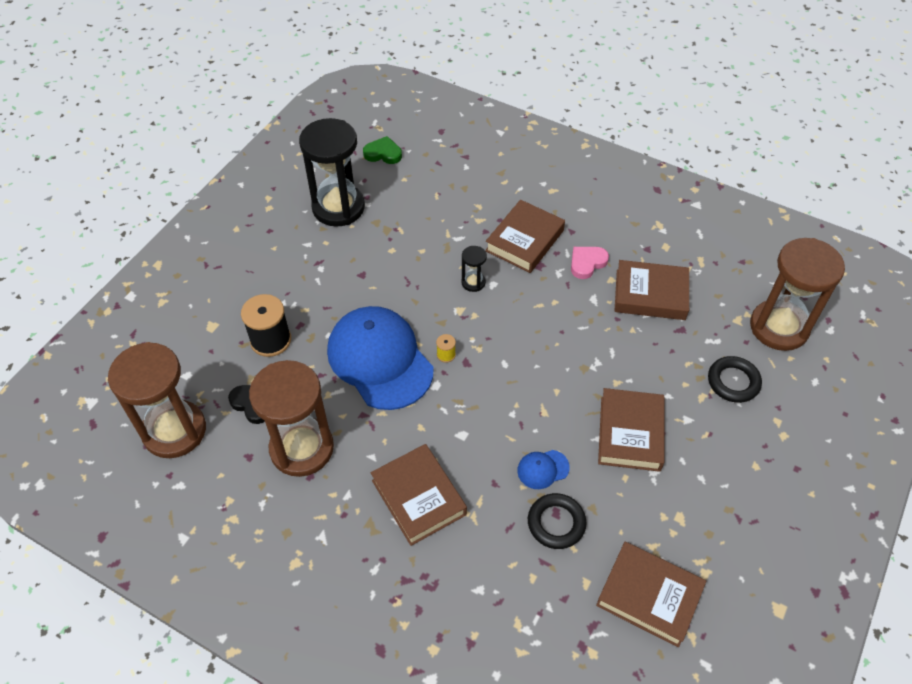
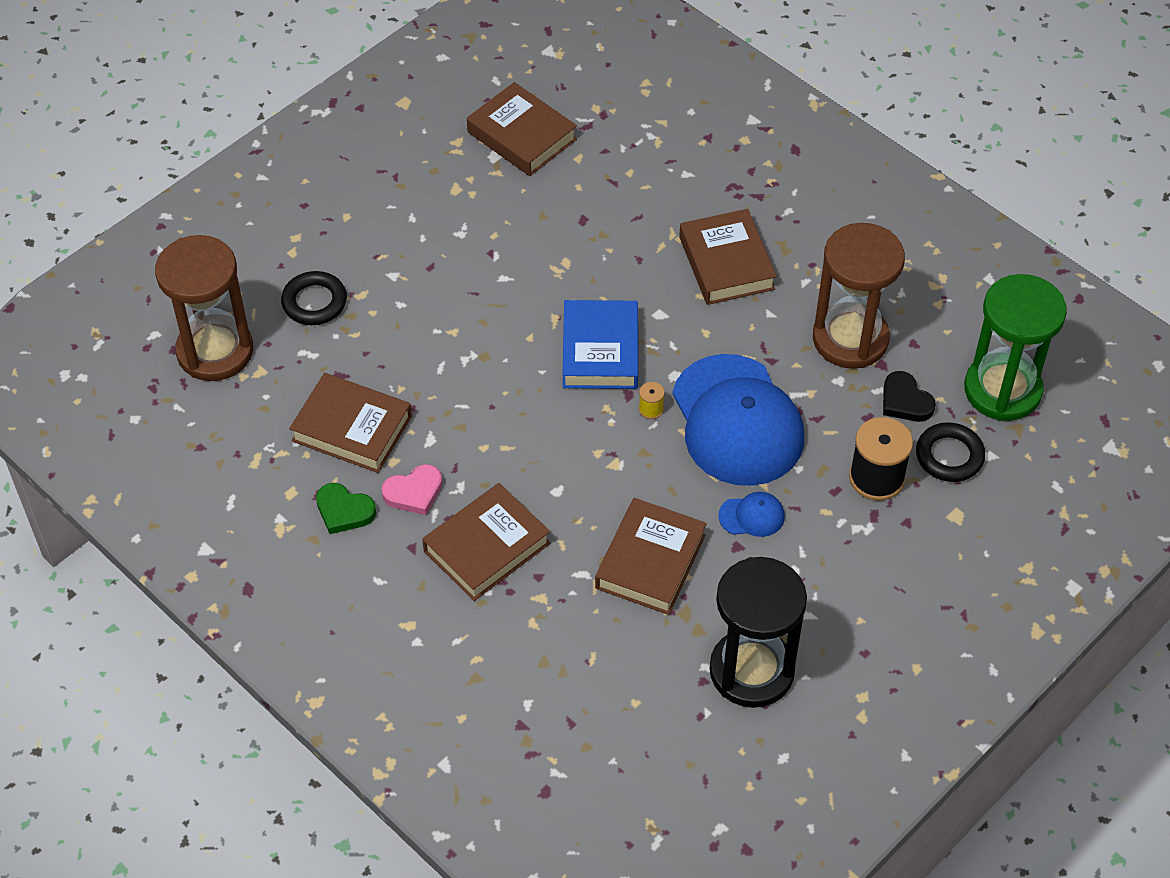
camera: 165 degrees left, 0 degrees up
(174, 431) = (1002, 390): brown hourglass -> green hourglass
(383, 153) = (657, 764): green heart -> green heart (344, 511)
(473, 282) = (583, 499): black hourglass -> none
(498, 392) = (600, 351): none -> blue book
(543, 469) = (580, 261): blue cap -> blue cap (752, 516)
(556, 523) = (587, 210): black ring -> black ring (949, 456)
(630, 433) = (466, 275): brown book -> brown book (650, 561)

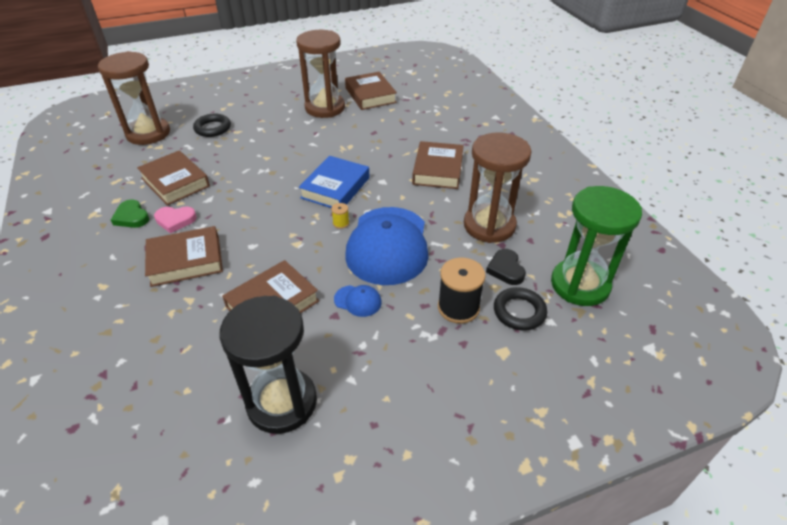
camera: 25 degrees right, 10 degrees down
(466, 192) = (325, 108): none -> brown hourglass

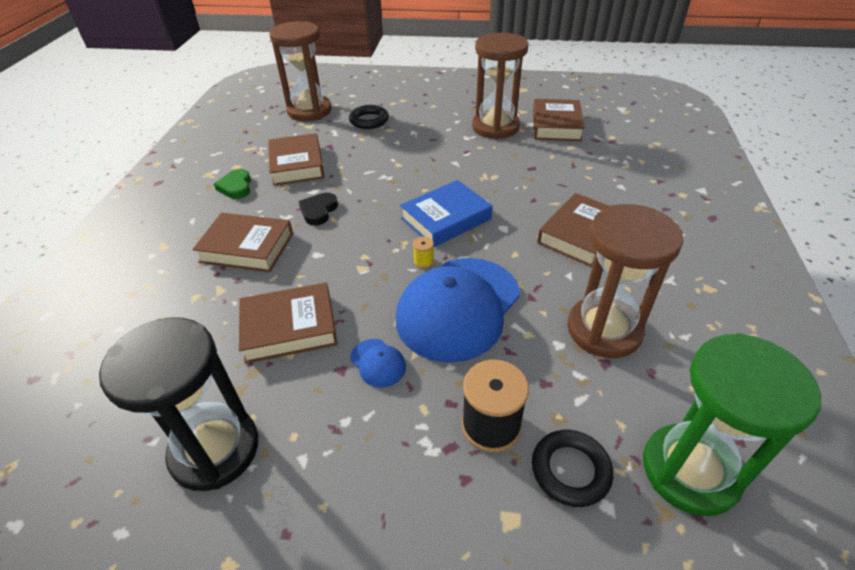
camera: 30 degrees right, 0 degrees up
(175, 220) = (269, 203): pink heart -> none
(506, 269) = (589, 400): black heart -> black heart (318, 211)

